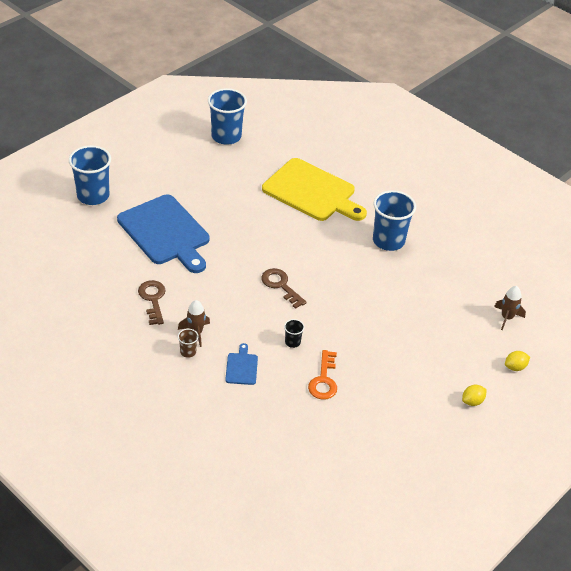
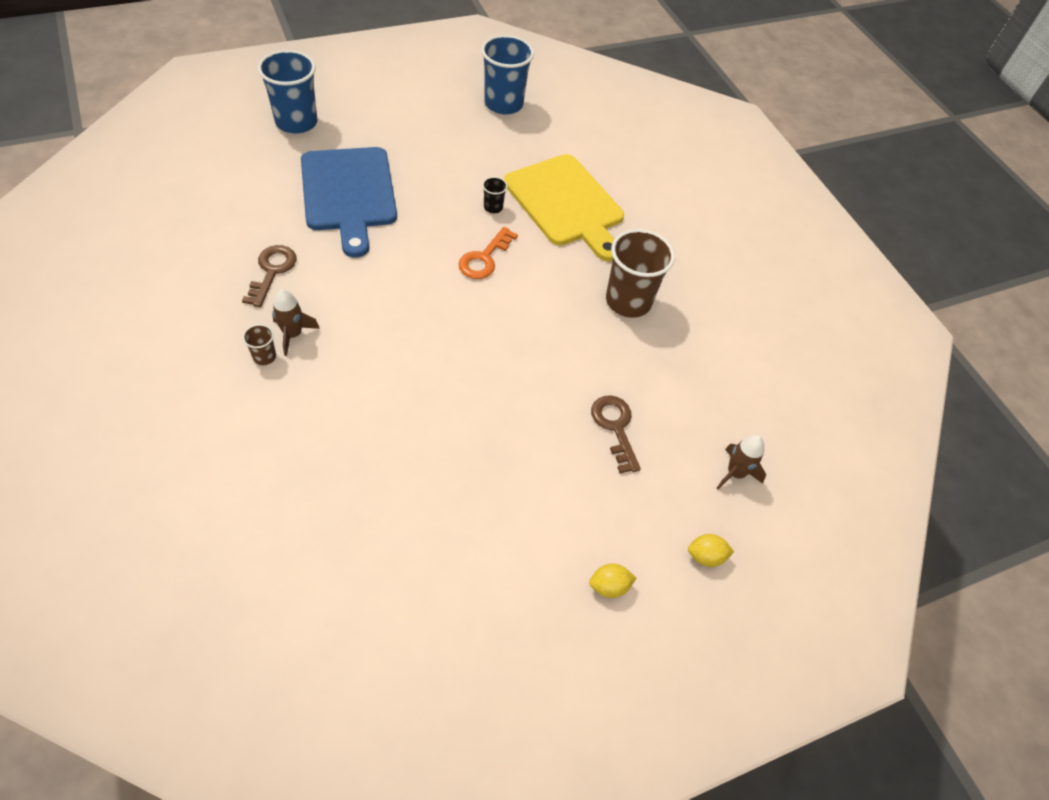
camera: 20 degrees right, 10 degrees up
(241, 367) = (317, 404): blue cutting board -> none
(280, 286) = (445, 311): brown key -> brown key (615, 427)
(292, 342) = (409, 395): black cup -> black cup (493, 207)
(324, 380) = (414, 466): orange key -> orange key (484, 258)
(388, 241) = (628, 301): blue cup -> brown cup

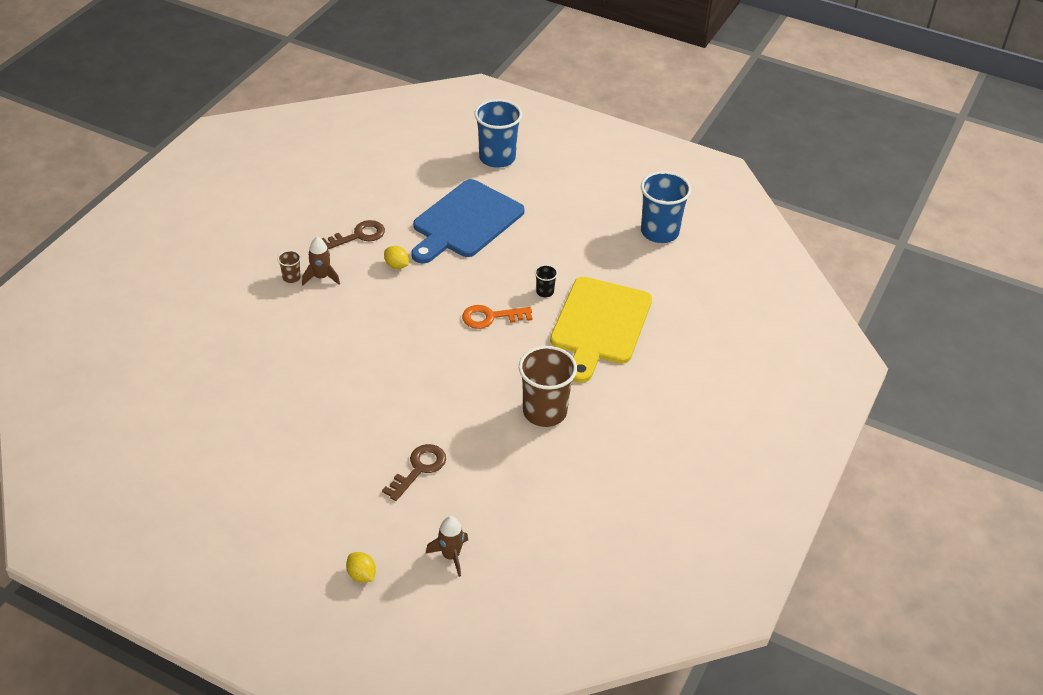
camera: 55 degrees right, 10 degrees down
(609, 586) = (288, 536): yellow lemon -> yellow lemon (396, 265)

